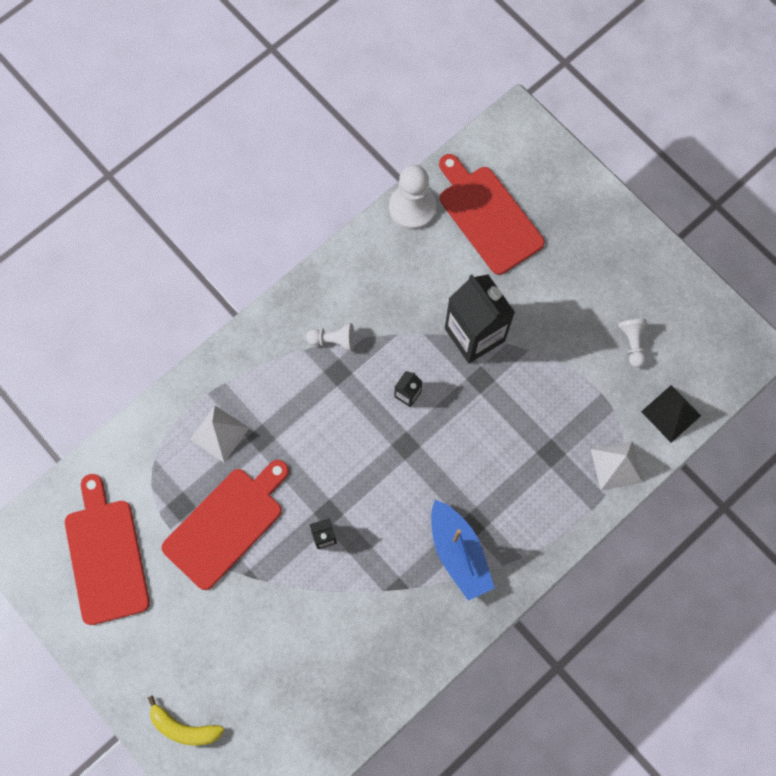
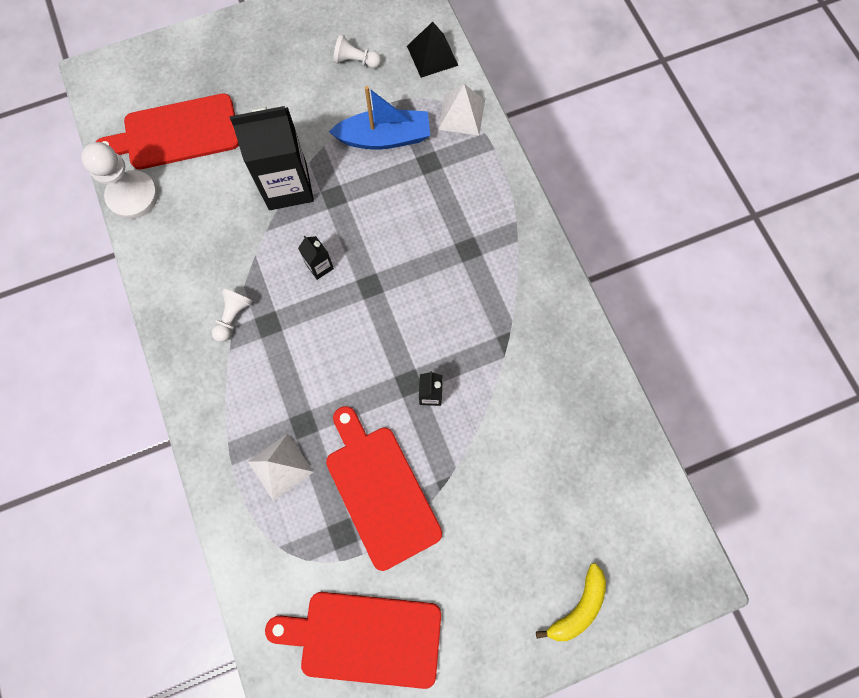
camera: 70 degrees left, 0 degrees up
(458, 553) = (492, 275): blue boat -> blue boat (384, 138)

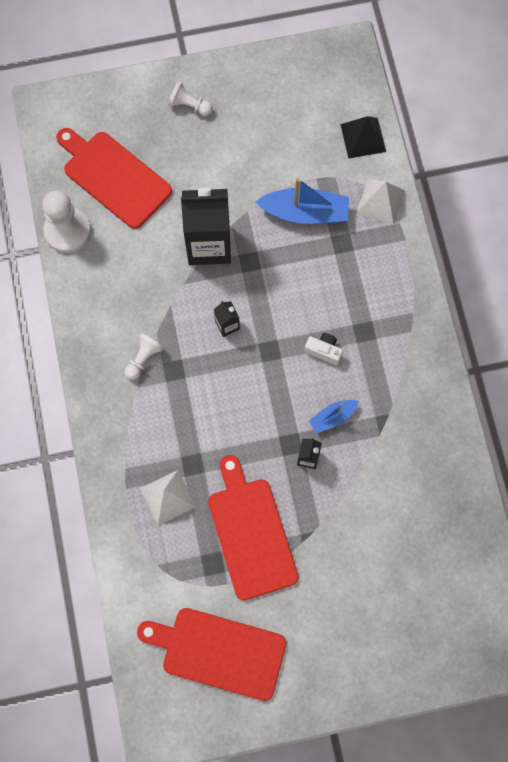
camera: 10 degrees right, 0 degrees up
(176, 133) = (114, 177): red cutting board -> red cutting board turned 45 degrees clockwise
(356, 61) = (289, 132): white pawn -> white pawn (189, 105)
(428, 276) = (324, 350): none -> white camera
(450, 346) = (333, 417): none -> blue boat
(577, 607) = (403, 660): yellow banana -> none

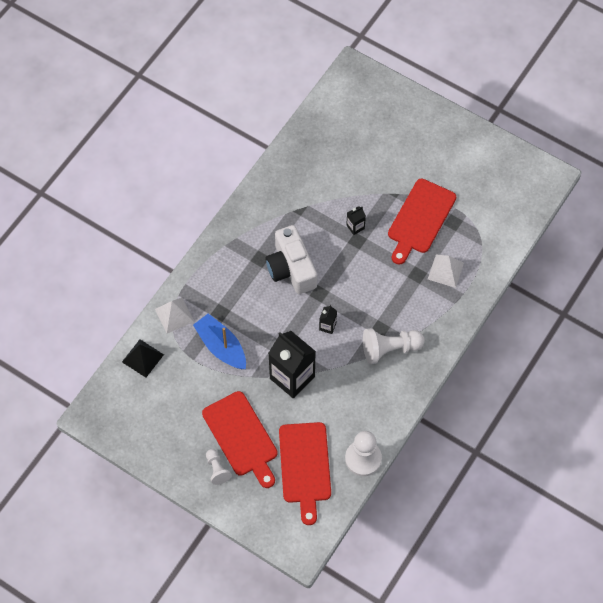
camera: 135 degrees left, 10 degrees down
(144, 358) = (390, 349): white pawn -> white pawn, size x1.75
(218, 652) = (489, 184): red cutting board -> red cutting board (241, 437)
(324, 350) = (291, 268): white camera -> white camera, size x2.33
(333, 417) = (322, 234): blue boat -> none

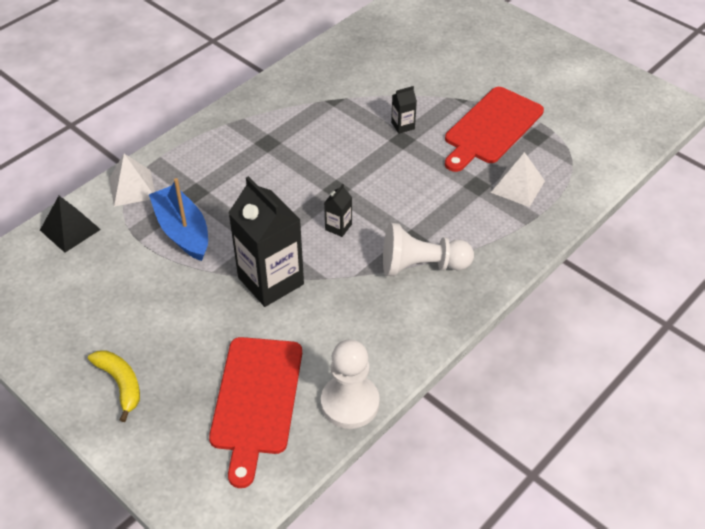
camera: 10 degrees right, 15 degrees down
(217, 469) = (120, 384): white pawn -> yellow banana
(241, 437) = (173, 345): red cutting board -> none
(291, 268) = (306, 158): white camera -> none

